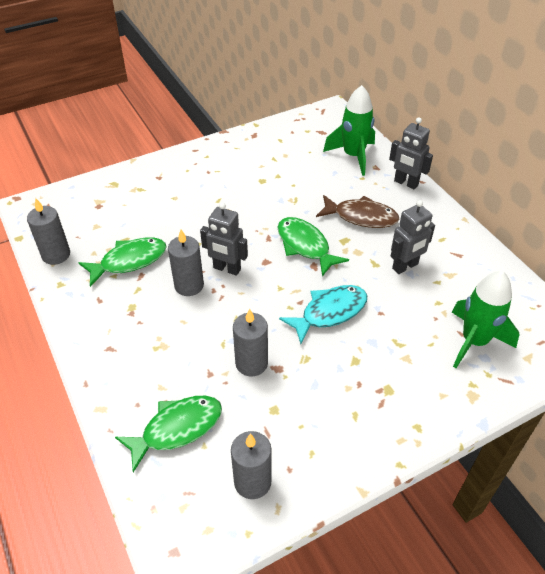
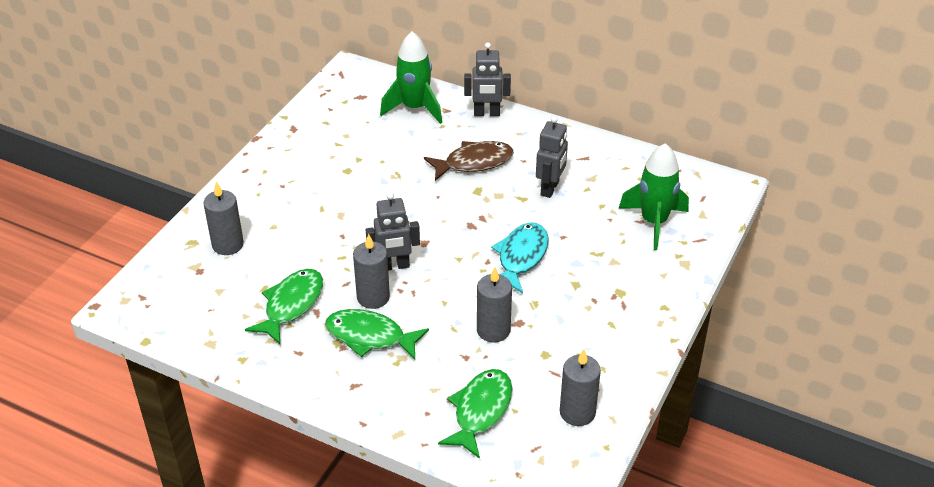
camera: 35 degrees left, 5 degrees down
(56, 255) = (207, 336): grey candle -> grey candle (228, 245)
(305, 246) = (447, 212): green fish -> green fish (370, 336)

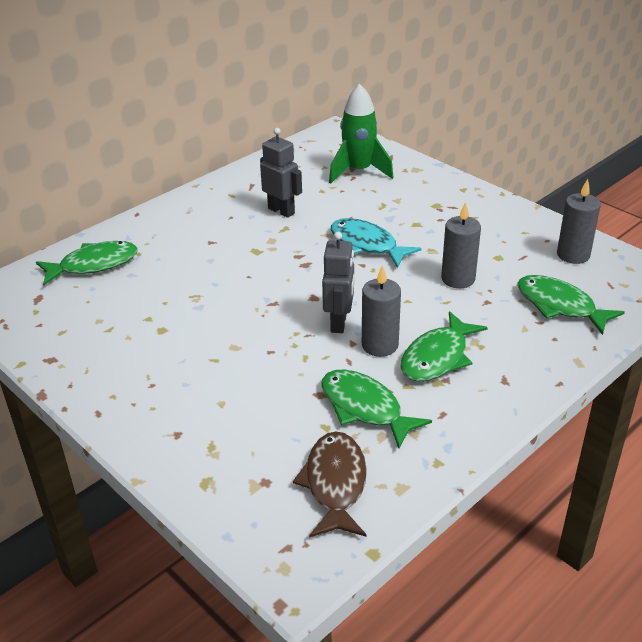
camera: 70 degrees left, 5 degrees down
(228, 245) = (231, 448): grey candle -> none
(414, 108) = (94, 265): green rocket -> green fish
(474, 163) = (213, 245): brown fish -> brown fish (335, 484)
(486, 113) = (142, 223): grey robot -> none

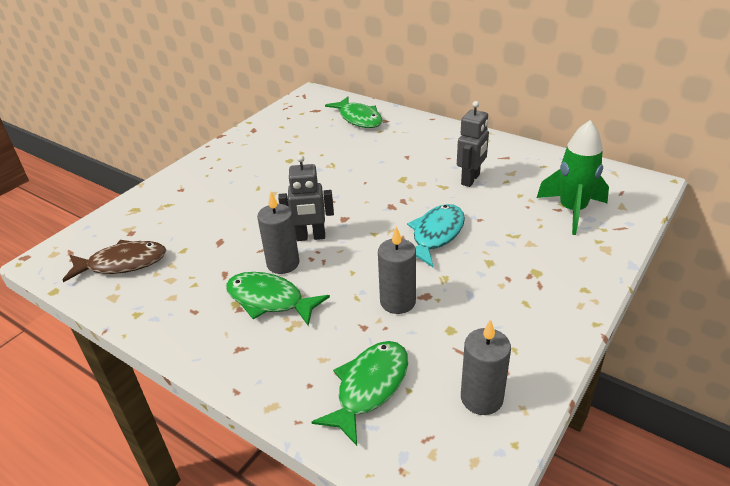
camera: 80 degrees right, 0 degrees up
(365, 408) = (202, 266): green fish -> none

